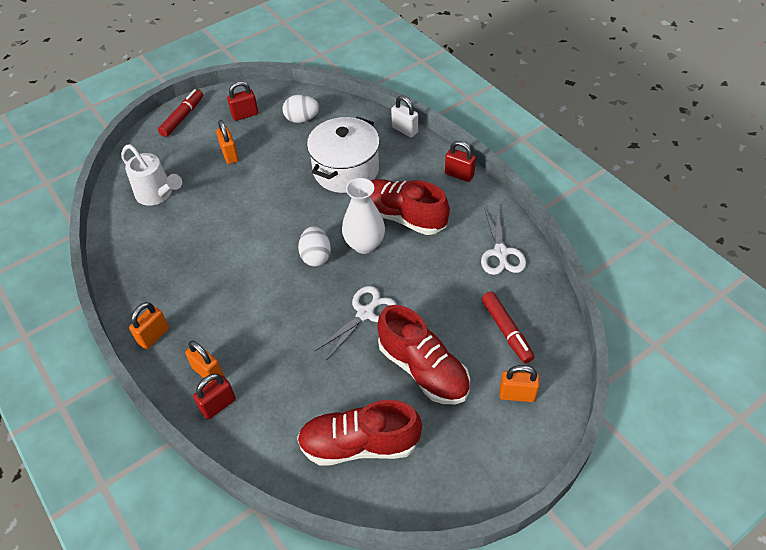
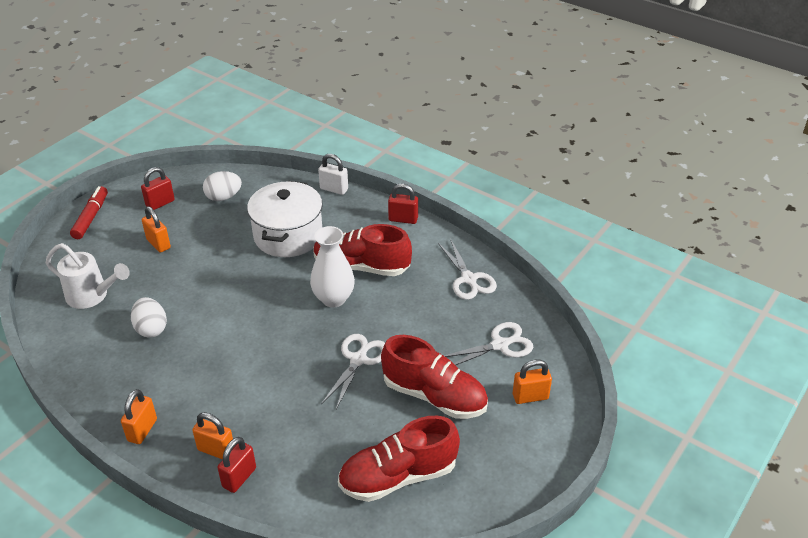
camera: 20 degrees left, 10 degrees down
(316, 256) = (288, 319): white egg -> white egg (151, 329)
(506, 331) = (500, 345): red marker -> white scissors

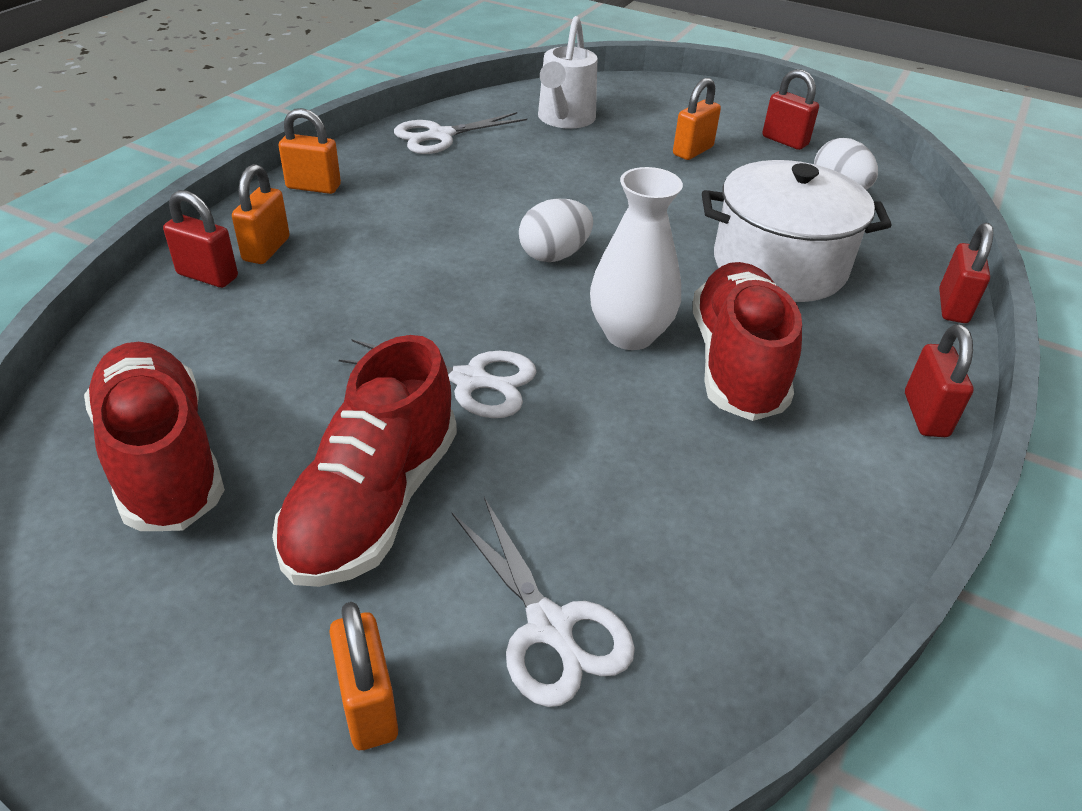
camera: 80 degrees right, 0 degrees up
(91, 217) = (721, 98): red marker -> none
(151, 329) = (510, 168): white egg -> white egg (554, 255)
(334, 189) = (952, 306): white padlock -> red padlock
(468, 279) = (773, 549): white scissors -> white scissors (440, 136)

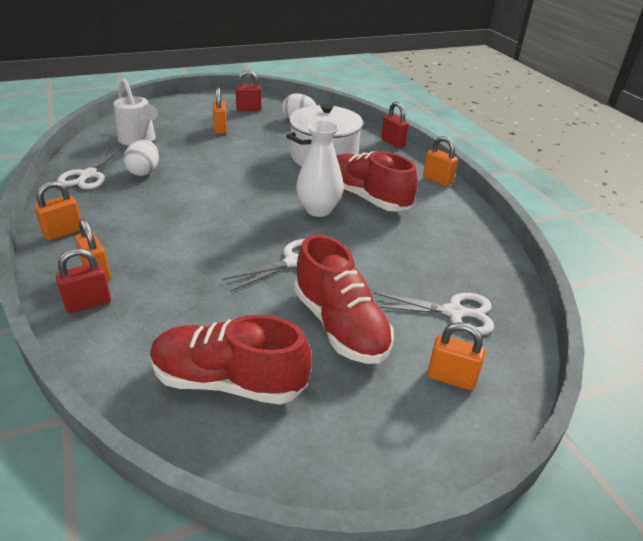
camera: 50 degrees left, 5 degrees down
(554, 255) = (239, 198): white egg -> white egg (144, 172)
(925, 415) = (437, 180): red padlock -> orange padlock

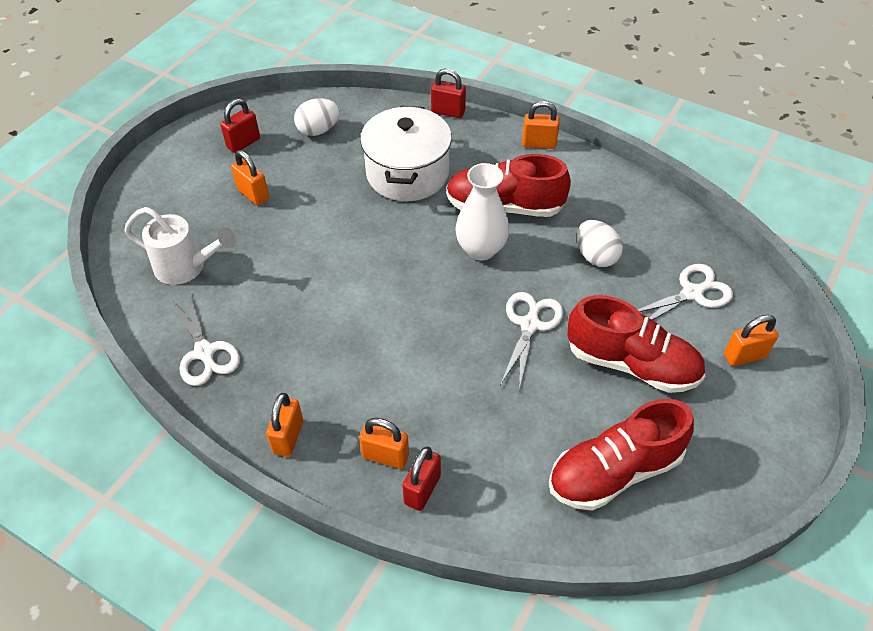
camera: 35 degrees left, 15 degrees up
(144, 172) = (257, 308): white egg -> white egg (596, 256)

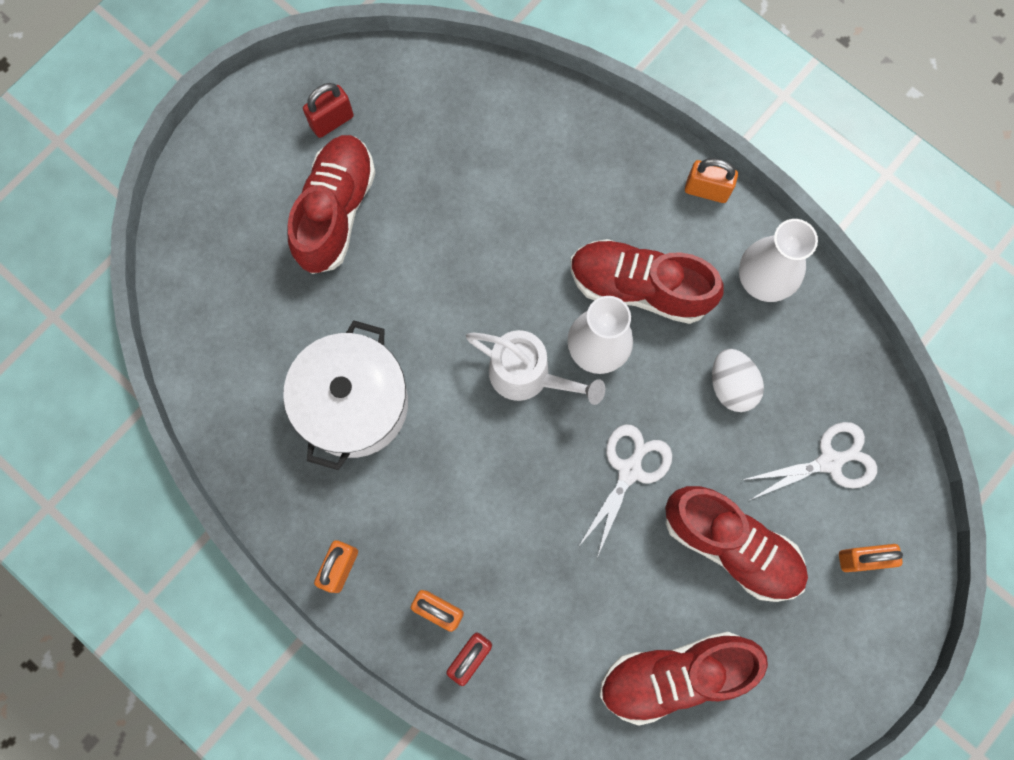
camera: 10 degrees right, 25 degrees up
(187, 267) = (248, 313): white watering can -> white watering can (528, 376)
(204, 352) = (260, 439): white scissors -> none
(253, 194) = (336, 211): orange padlock -> red shoe
(318, 130) = (429, 115): white egg -> none
(407, 173) = (530, 211): white pot -> white pot (354, 404)
(448, 112) = (601, 111): red padlock -> none
(598, 189) = (763, 280): none -> white vase

